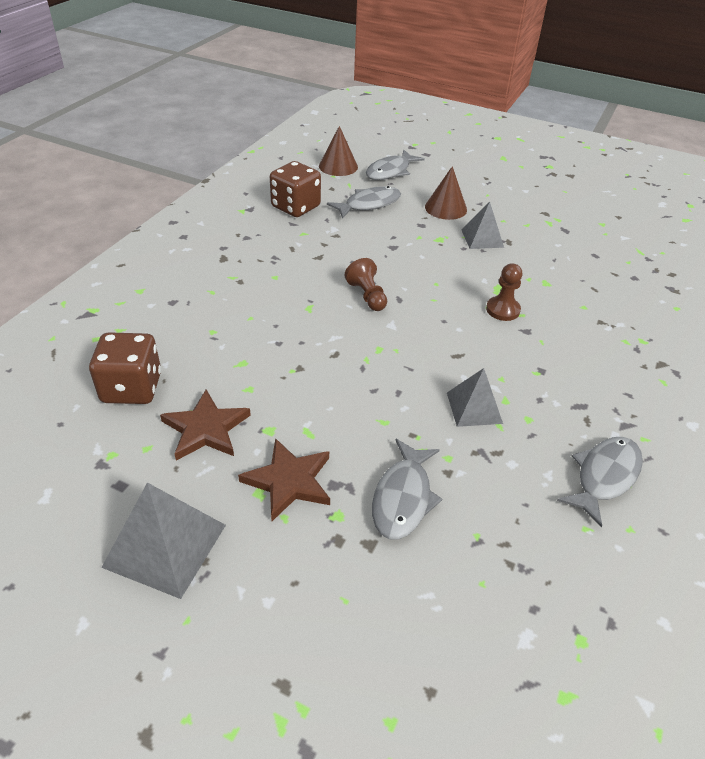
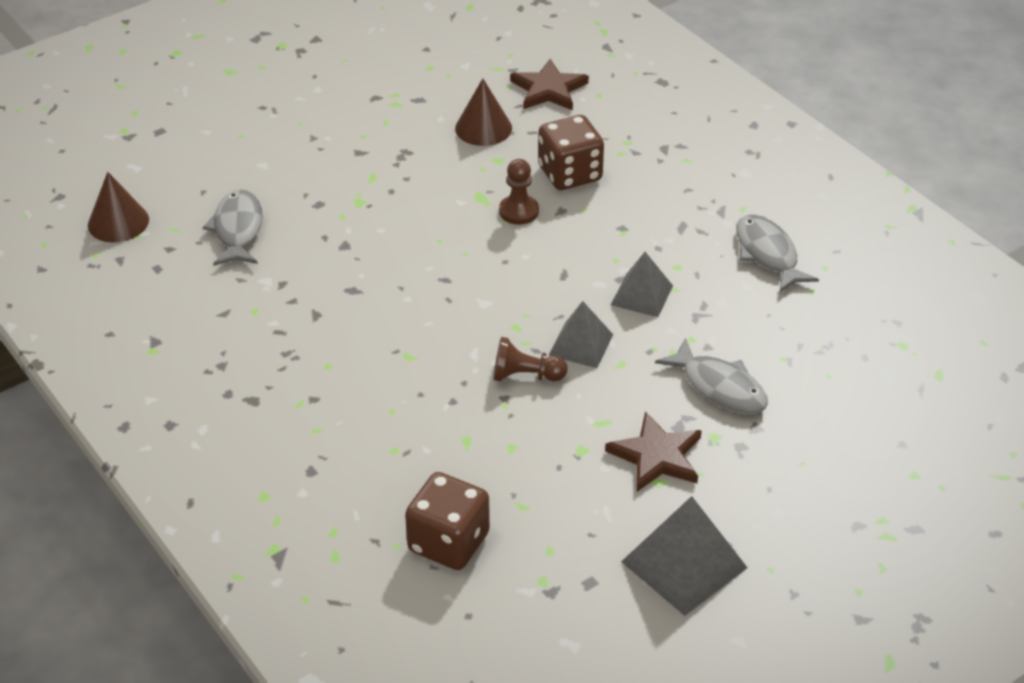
camera: 60 degrees left, 0 degrees up
(206, 429) = (550, 497): brown star -> brown star (548, 89)
(296, 207) = (187, 297): brown dice -> brown dice (570, 174)
(367, 296) = (422, 302): brown pawn -> brown pawn (525, 376)
(390, 171) = (175, 180): grey fish -> none
(446, 208) = (300, 169): brown cone -> brown cone (483, 128)
(482, 238) = (384, 168): grey pyramid -> grey pyramid (581, 344)

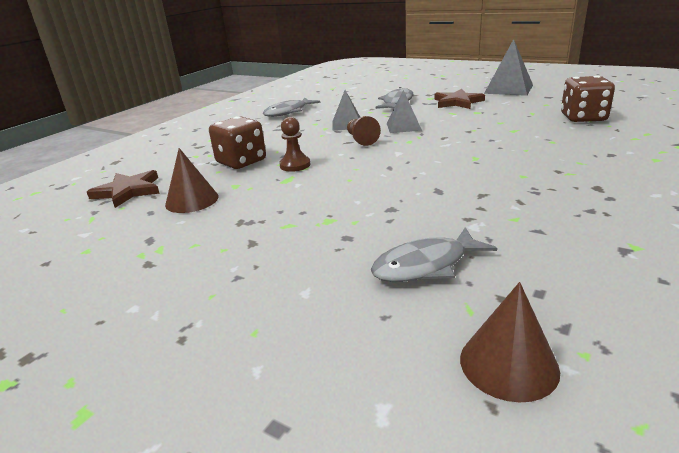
camera: 110 degrees left, 15 degrees down
(525, 376) = (445, 131): brown pawn -> brown pawn (361, 140)

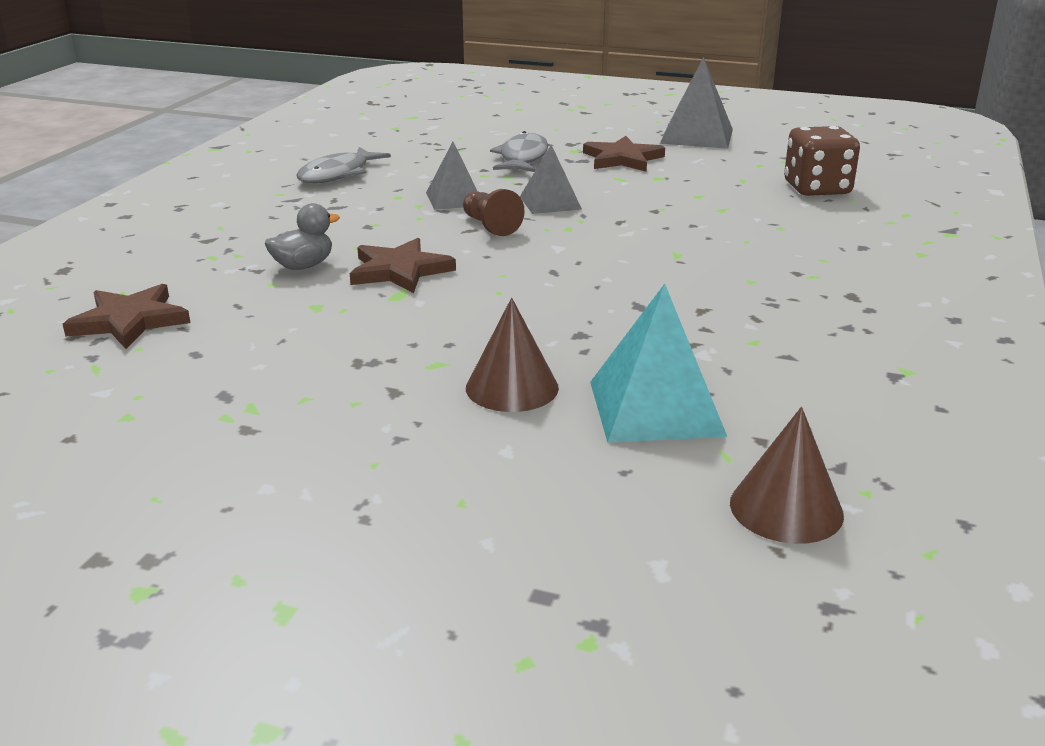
camera: 15 degrees left, 0 degrees up
(192, 200) = (256, 332): brown cone -> brown cone (512, 387)
(241, 161) = (303, 266): brown dice -> grey duck
(295, 165) = (400, 270): brown pawn -> brown star
(426, 265) = (655, 408): grey fish -> turquoise pyramid

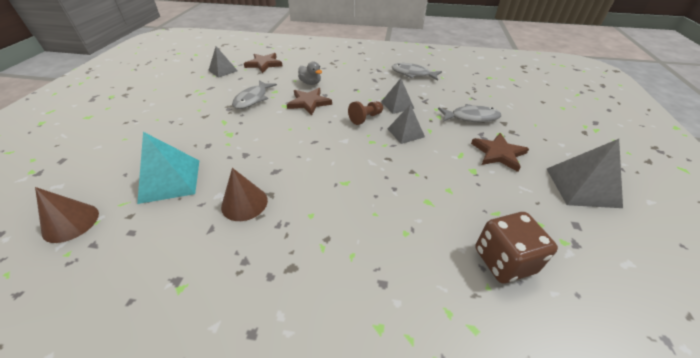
camera: 80 degrees right, 15 degrees up
(115, 382) = (223, 70): none -> grey pyramid
(341, 332) = (253, 99): none -> grey fish
(512, 387) = (200, 141): brown cone -> brown cone (244, 203)

